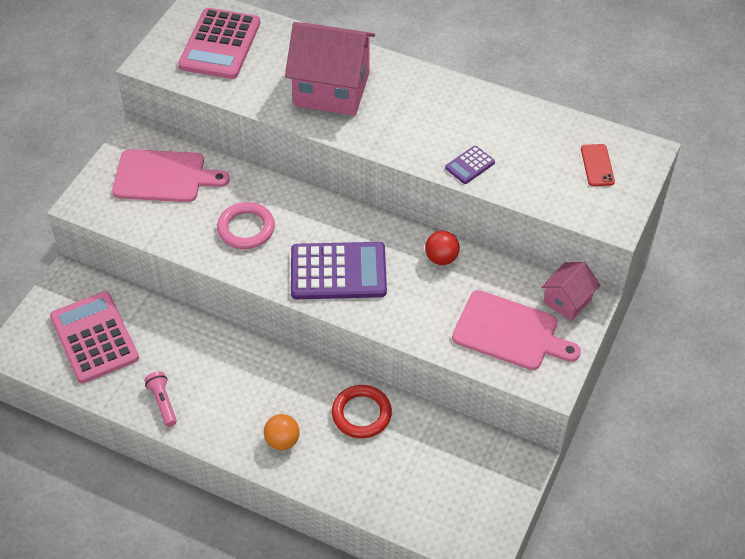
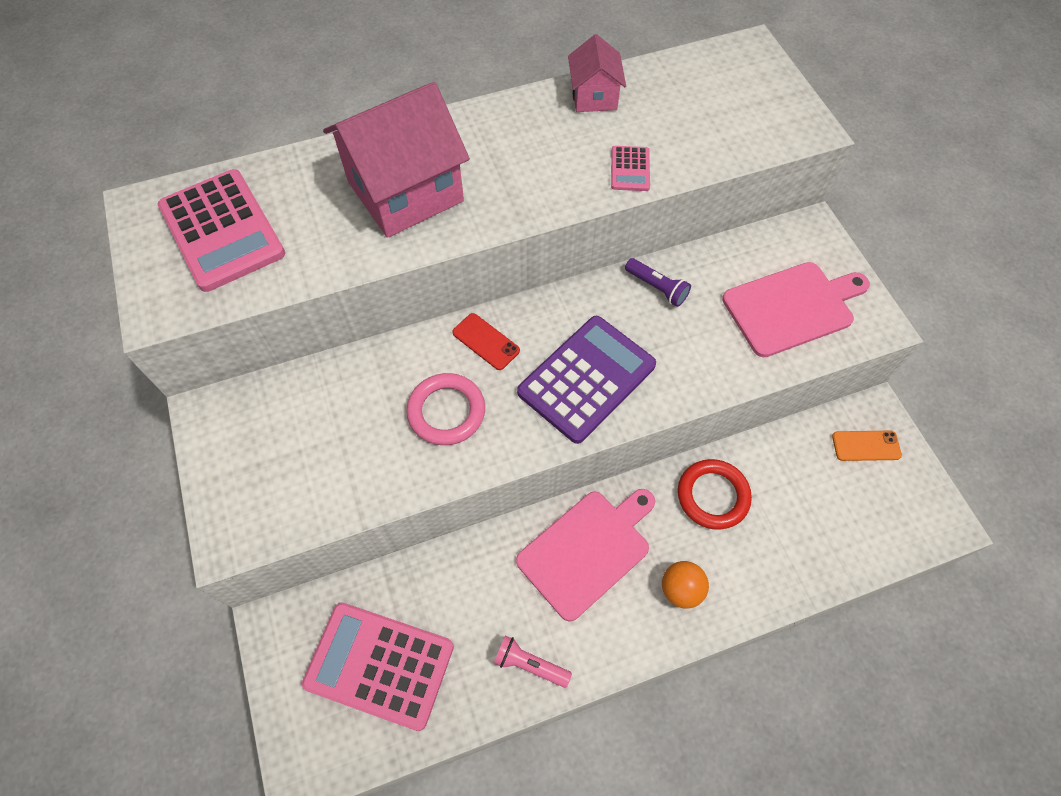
camera: 45 degrees left, 10 degrees up
(163, 177) = (291, 429): pink cutting board -> pink cutting board (587, 550)
(441, 258) = (657, 288): red ball -> purple flashlight
(470, 165) = (630, 169): purple calculator -> pink calculator
(493, 471) = (866, 446): none -> orange phone
(567, 301) = (797, 241): pink house -> pink house (594, 96)
(597, 165) = (730, 89): red phone -> red phone (486, 341)

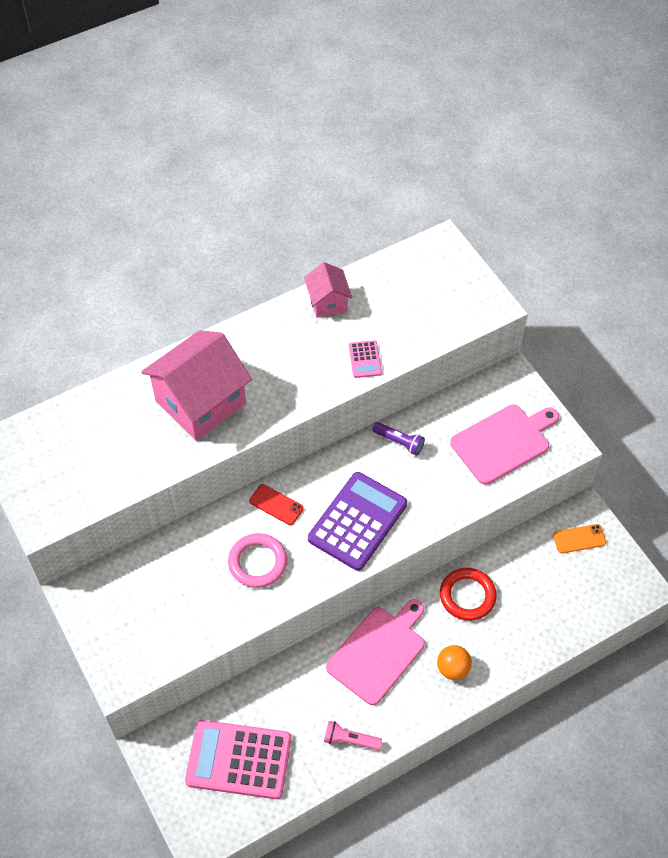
camera: 10 degrees left, 5 degrees down
(222, 230) = (70, 453): pink calculator -> none

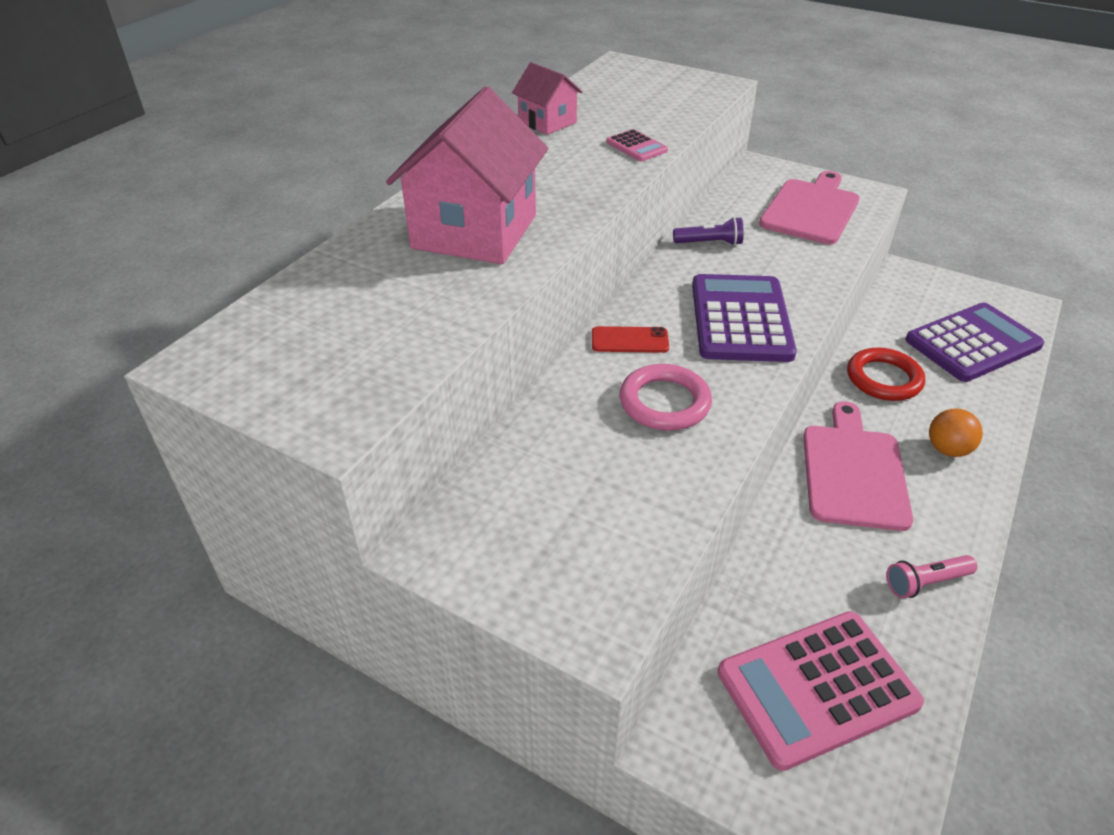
camera: 30 degrees left, 15 degrees down
(562, 599) = (972, 343): none -> purple calculator
(579, 539) = (927, 292): orange phone -> none

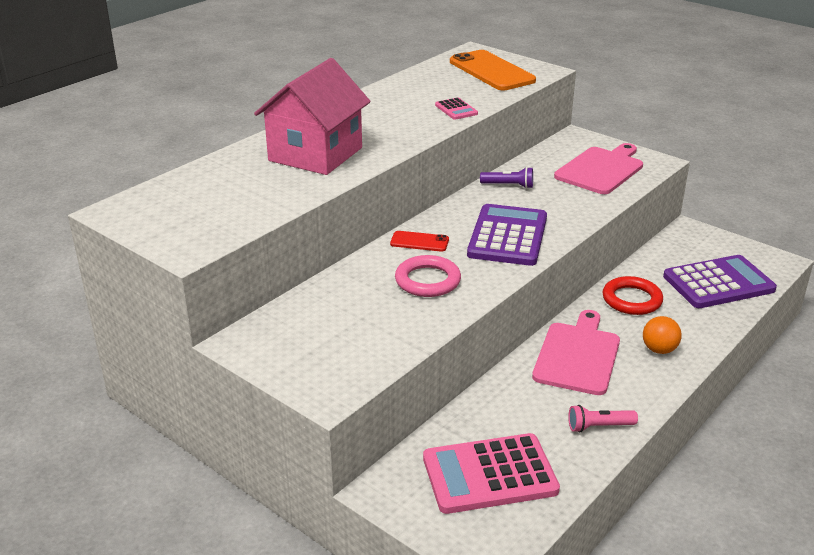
camera: 10 degrees right, 10 degrees down
(547, 122) = (397, 89): pink house -> none
(656, 89) = (491, 71): none -> orange phone

